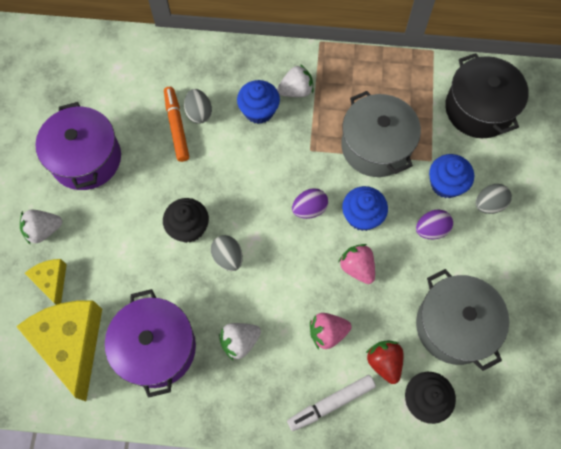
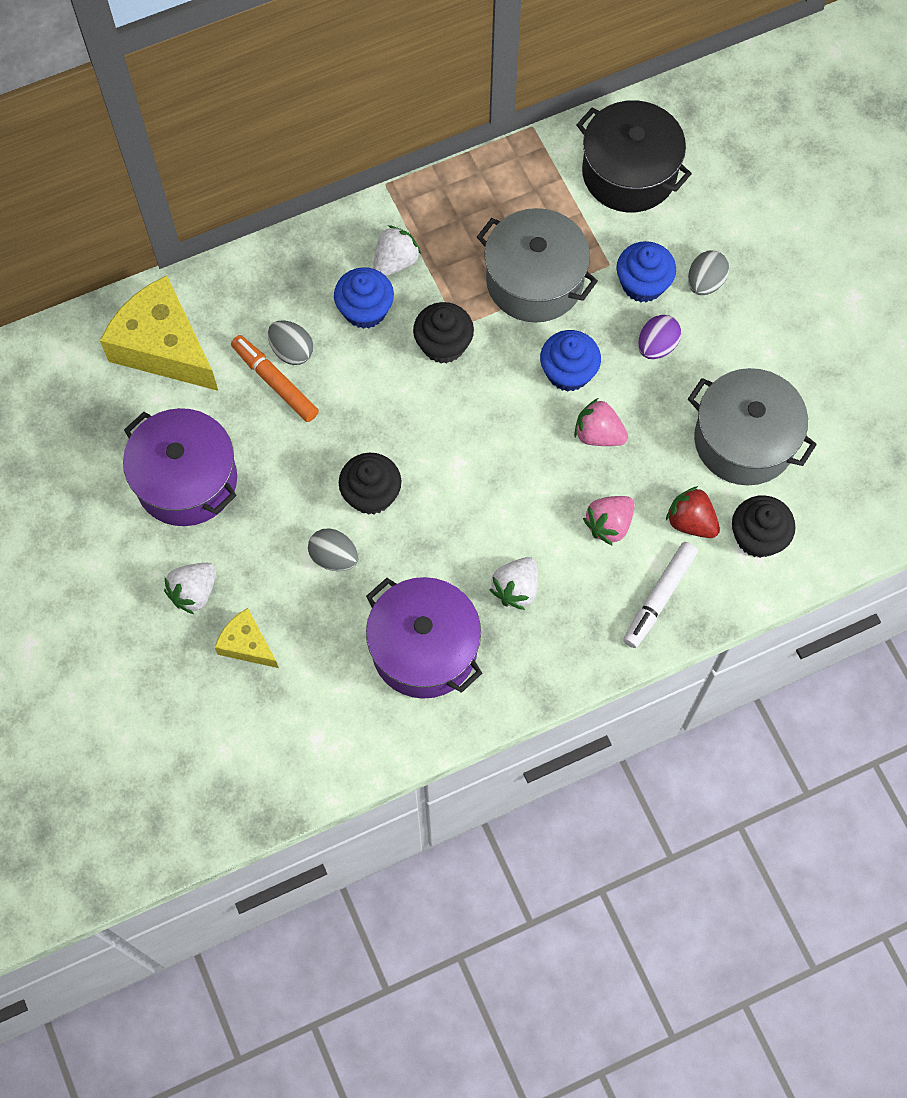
camera: 30 degrees left, 0 degrees up
(71, 344) = (321, 699): yellow cheese -> yellow cheese (164, 347)
(228, 257) = (441, 503): grey egg -> grey egg (334, 557)
(293, 157) = (443, 344): none -> black cupcake
(309, 209) = (501, 396): purple egg -> none

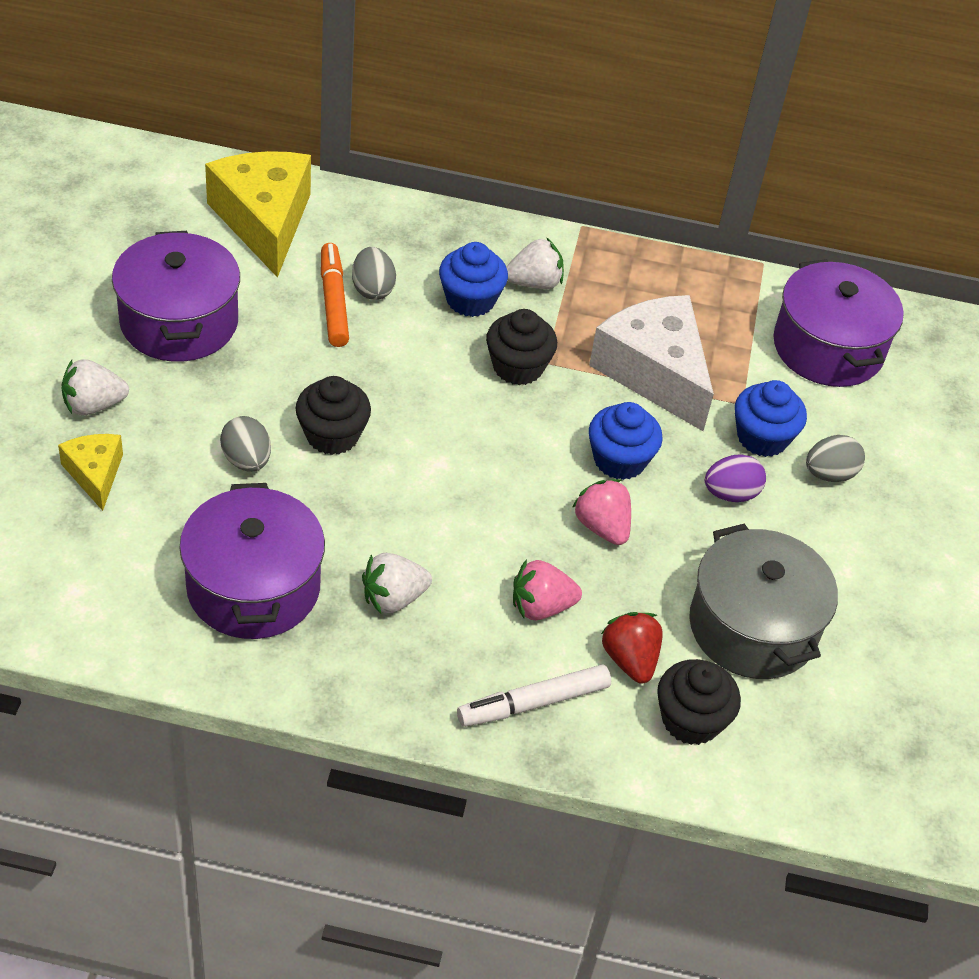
camera: 30 degrees right, 20 degrees down
(534, 281) = (654, 372): grey pot -> white cheese
(629, 173) = (828, 348): black pot -> purple pot

